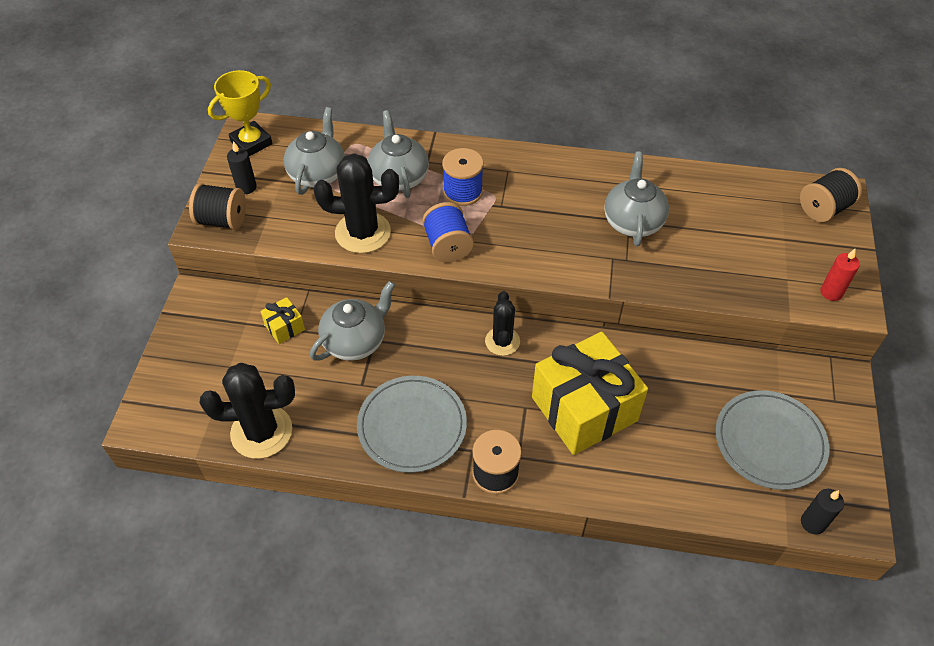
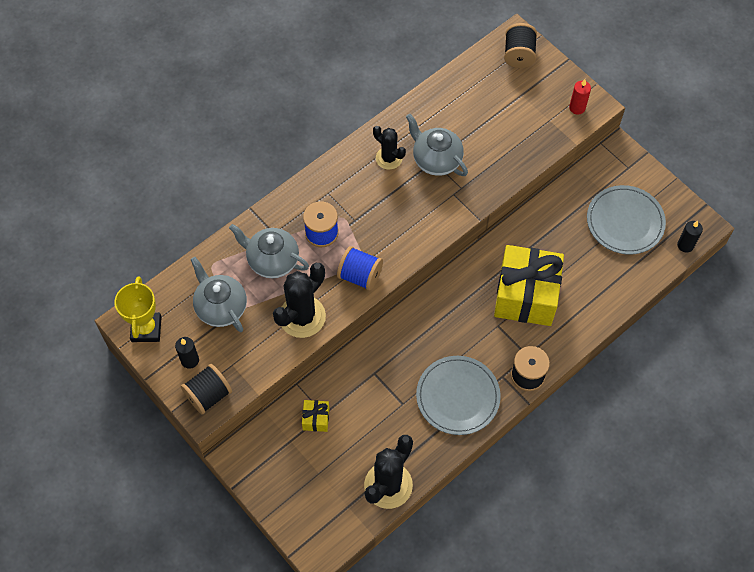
camera: 50 degrees left, 10 degrees up
(355, 341) = (365, 384): grey teapot -> none
(502, 341) = (440, 301): black cactus -> black cactus (389, 158)

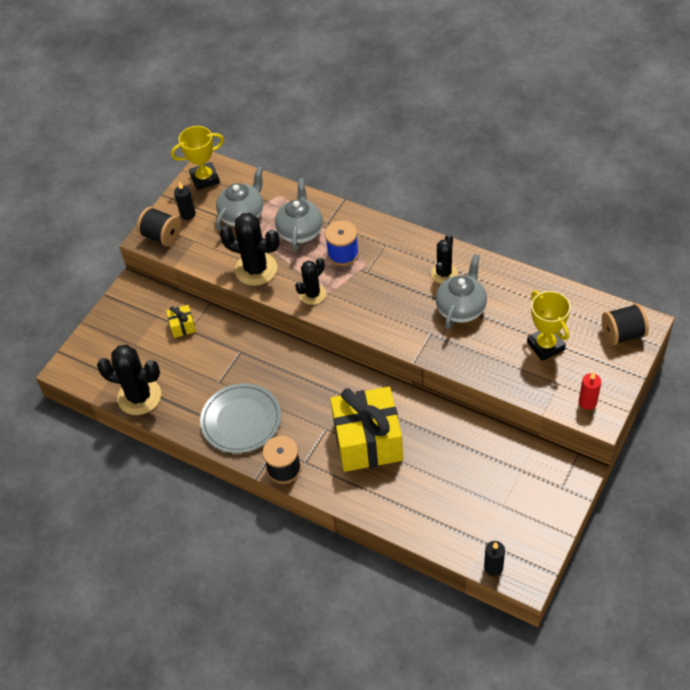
camera: 75 degrees right, 10 degrees down
(360, 276) = (312, 294): blue spool -> black cactus
(506, 113) = (545, 346): none -> yellow trophy
(625, 222) = (493, 502): grey plate -> none

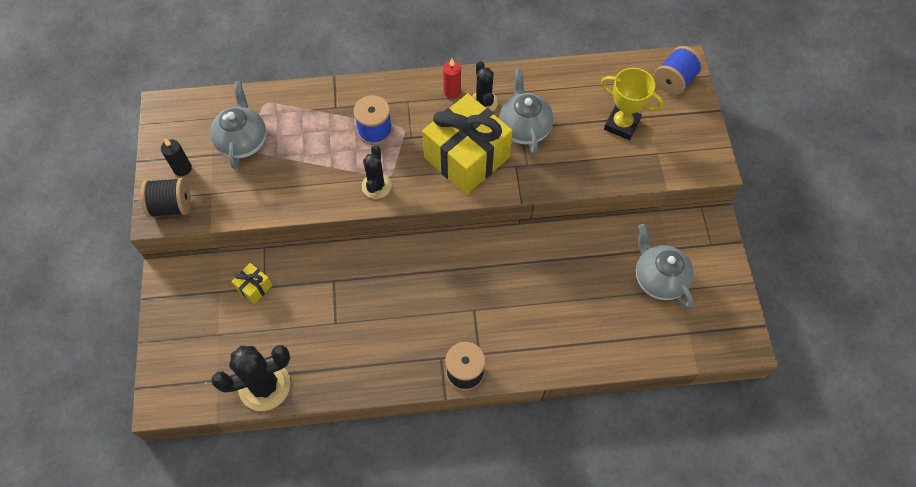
camera: 40 degrees left, 10 degrees up
(205, 179) = (172, 122): yellow trophy -> none
(241, 420) = (387, 349): grey plate -> none
(256, 269) = (300, 190): black cactus -> none
(300, 231) = (315, 129): grey teapot -> grey teapot (659, 279)
(368, 441) = (521, 299): yellow gift -> yellow gift (466, 157)
(493, 567) = (713, 350): black candle -> none
(587, 402) = (694, 157): red candle -> red candle (452, 91)
(622, 334) = (674, 81): black spool -> blue spool

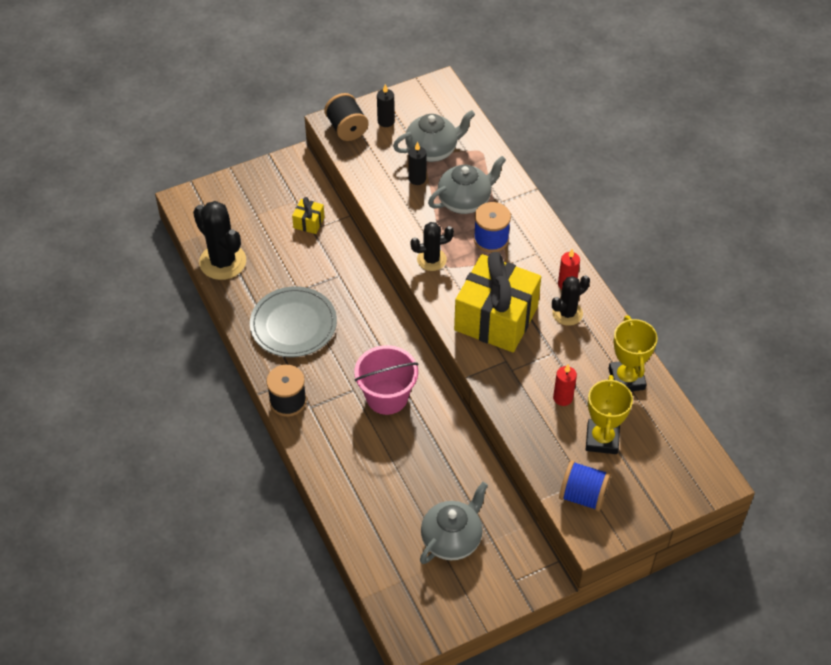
camera: 70 degrees right, 10 degrees down
(271, 166) = (417, 178): none -> black candle
(375, 340) = (293, 324): none -> grey plate
(493, 283) = (387, 397): none -> pink bucket
(524, 128) = (554, 355): grey teapot -> grey teapot (465, 201)
(568, 86) = (626, 379): none -> yellow trophy
(570, 137) = (563, 398): none -> red candle
(674, 81) = (686, 475): blue spool -> blue spool (583, 495)

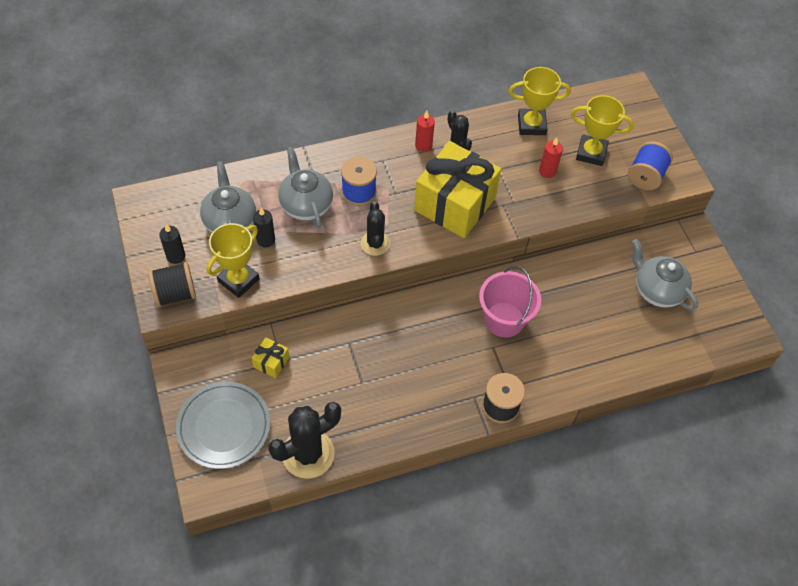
camera: 85 degrees left, 5 degrees up
(293, 324) = (406, 391): grey plate -> grey plate (224, 426)
(369, 167) = (238, 280): none -> yellow trophy

